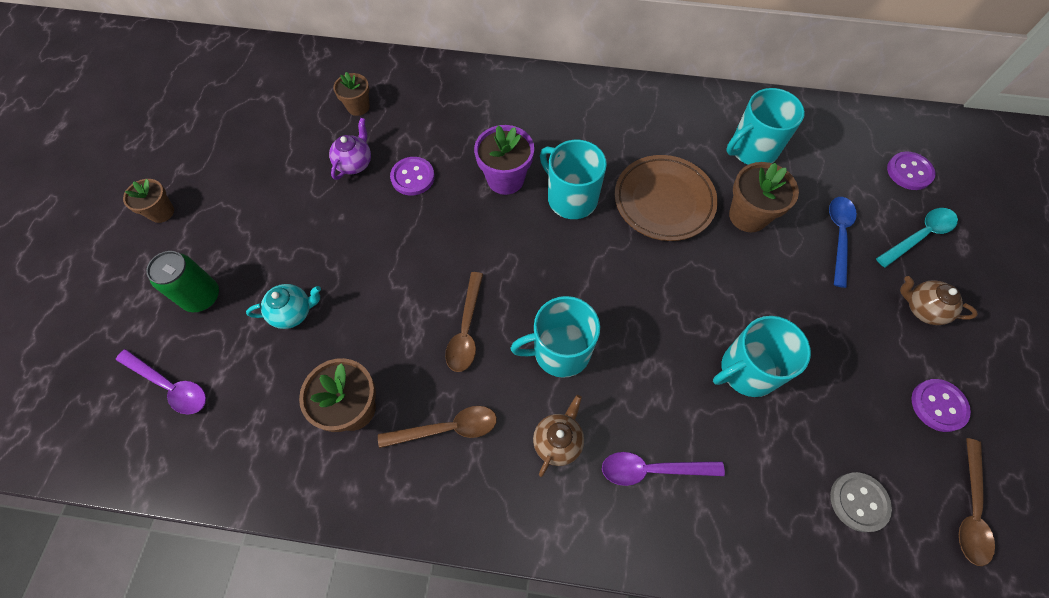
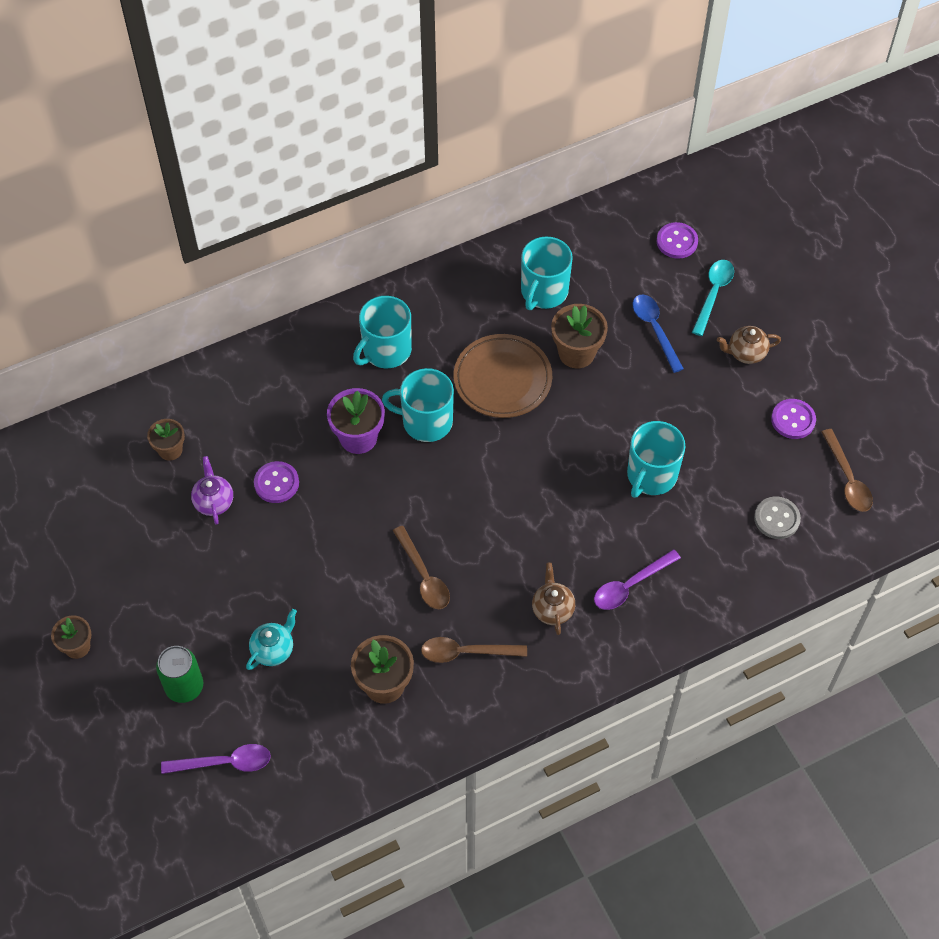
camera: 35 degrees left, 5 degrees down
(447, 428) = (466, 652): brown spoon -> brown spoon turned 135 degrees counterclockwise
(560, 351) = (507, 547): turquoise mug -> turquoise mug (386, 351)

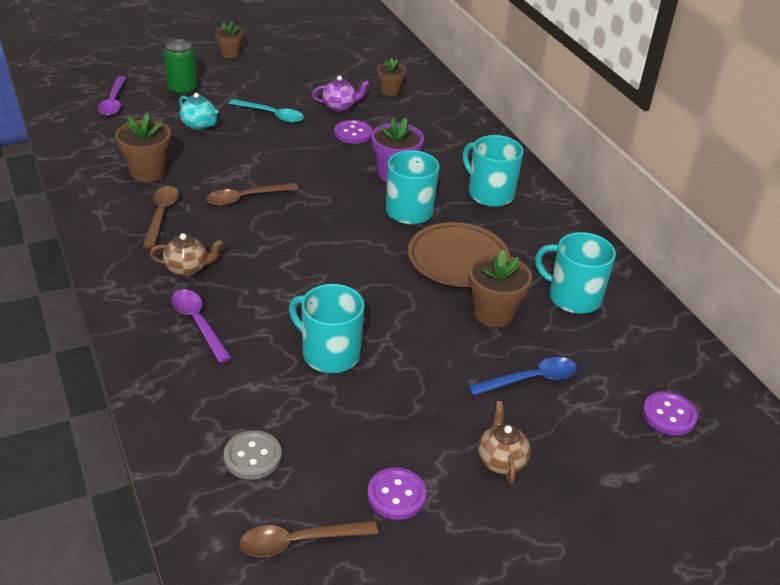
camera: 90 degrees right, 20 degrees down
(713, 294) = (591, 440): turquoise spoon -> turquoise spoon (271, 115)

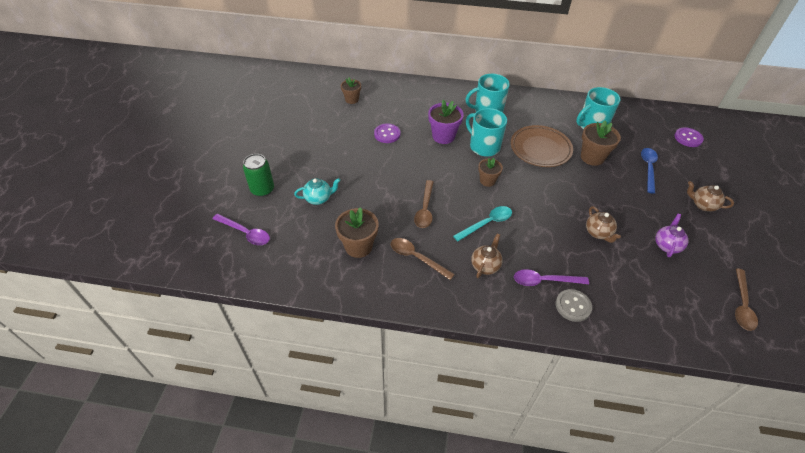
camera: 55 degrees left, 10 degrees up
(230, 54) = (235, 148): brown flower pot -> brown flower pot (487, 181)
(252, 456) = (673, 300): grey button -> grey button (573, 306)
(271, 115) = (336, 160): turquoise spoon -> turquoise spoon (487, 223)
(329, 353) = (598, 233): turquoise mug -> brown teapot
(340, 106) = (351, 127): purple teapot -> purple teapot (667, 245)
(396, 495) = (717, 253): purple button -> none

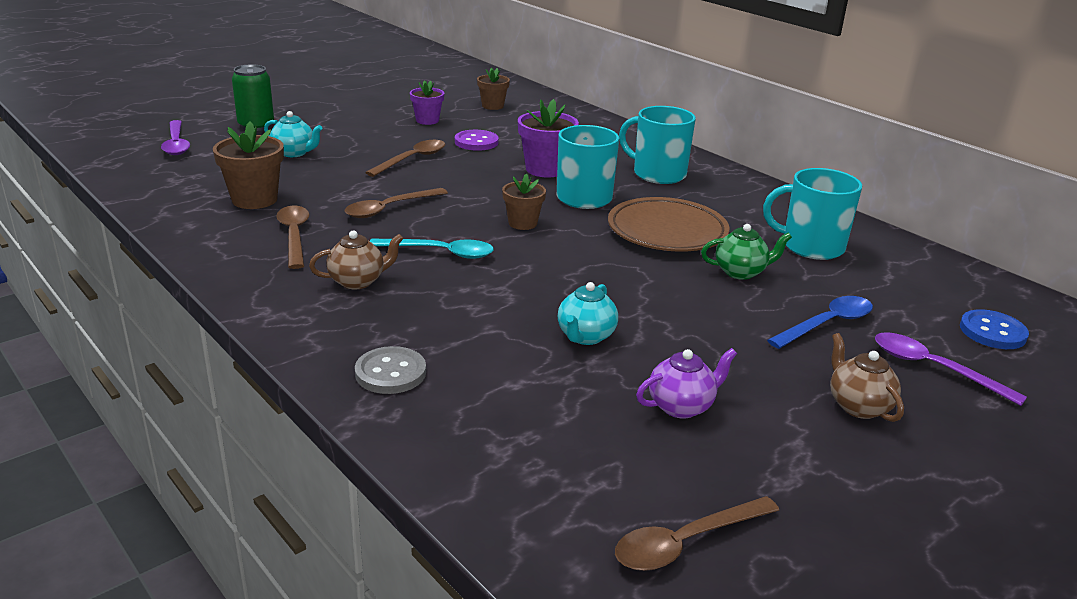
camera: 40 degrees right, 20 degrees down
(340, 130) = (427, 120): none -> purple flower pot
(380, 166) = (412, 159): none -> brown spoon
(544, 281) = (404, 332): purple spoon -> purple spoon (934, 368)
(592, 157) = (741, 272): brown flower pot -> green teapot
(598, 233) = (585, 336): brown teapot -> turquoise teapot
(688, 138) = (992, 332): purple button -> blue button

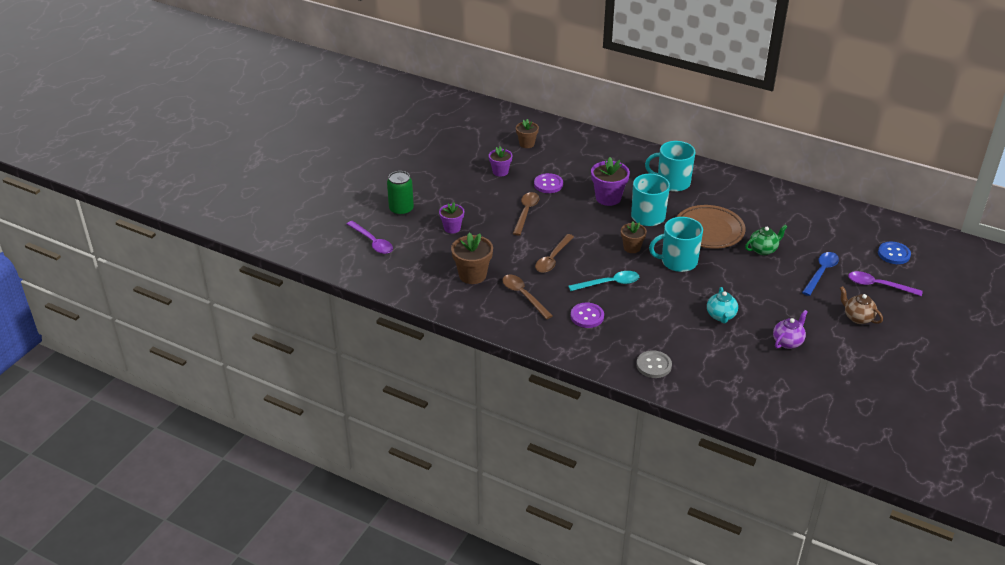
camera: 20 degrees left, 10 degrees up
(294, 153) = (452, 228): turquoise teapot -> purple flower pot
(358, 281) = (587, 316): brown teapot -> purple button
(686, 542) = (829, 404): brown spoon -> none
(810, 246) = (785, 219): turquoise mug -> turquoise mug (678, 261)

